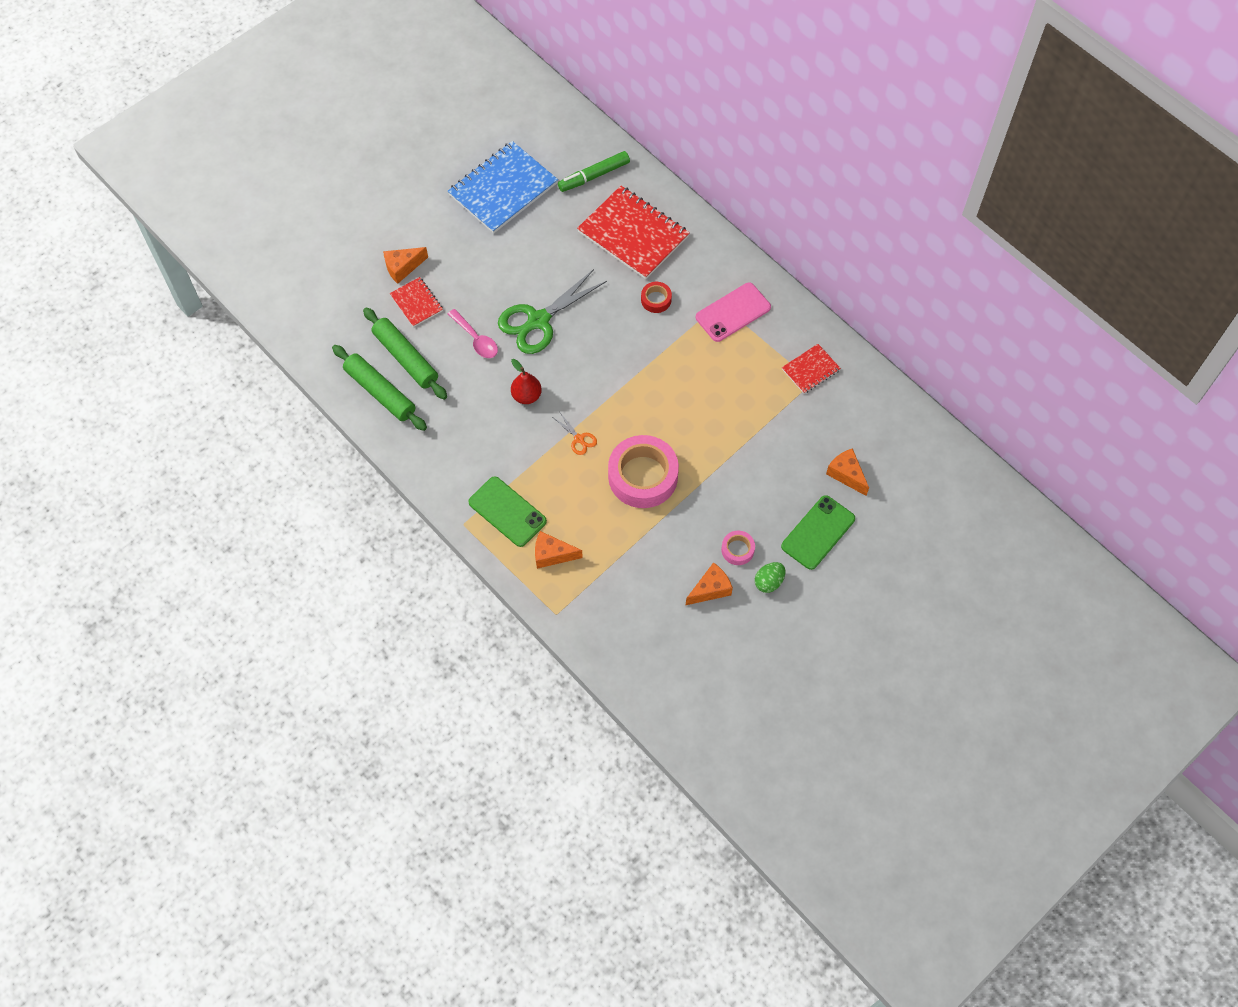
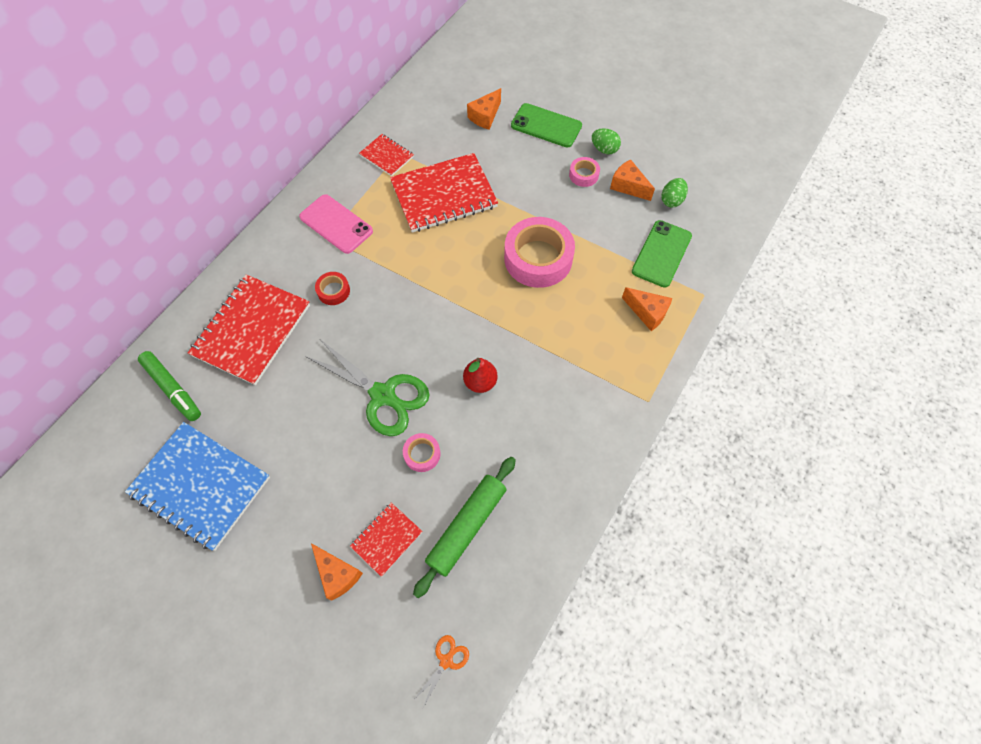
camera: 105 degrees left, 0 degrees up
(380, 392) = (520, 542): green rolling pin -> none
(476, 339) = (422, 454): pink spoon -> pink tape
(507, 512) = (619, 364): green phone -> green phone (661, 254)
(552, 554) = (647, 313): orange cheese -> orange cheese turned 45 degrees counterclockwise
(579, 439) = (516, 321): orange scissors -> orange scissors (446, 661)
(680, 626) = (671, 200): none -> green egg
(745, 411) = (444, 195): none -> red notebook

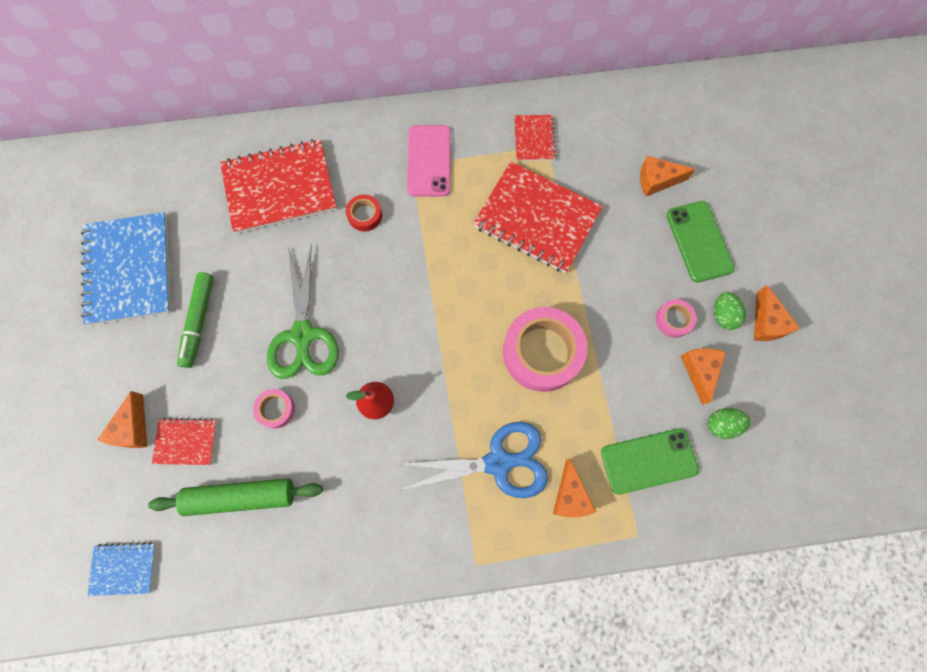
camera: 50 degrees right, 10 degrees up
(173, 389) = (188, 179): green marker -> green marker (199, 321)
(446, 661) = (124, 568): orange scissors -> blue notebook
(589, 337) = (498, 462): none -> blue scissors
(629, 133) = (766, 323): none -> orange cheese

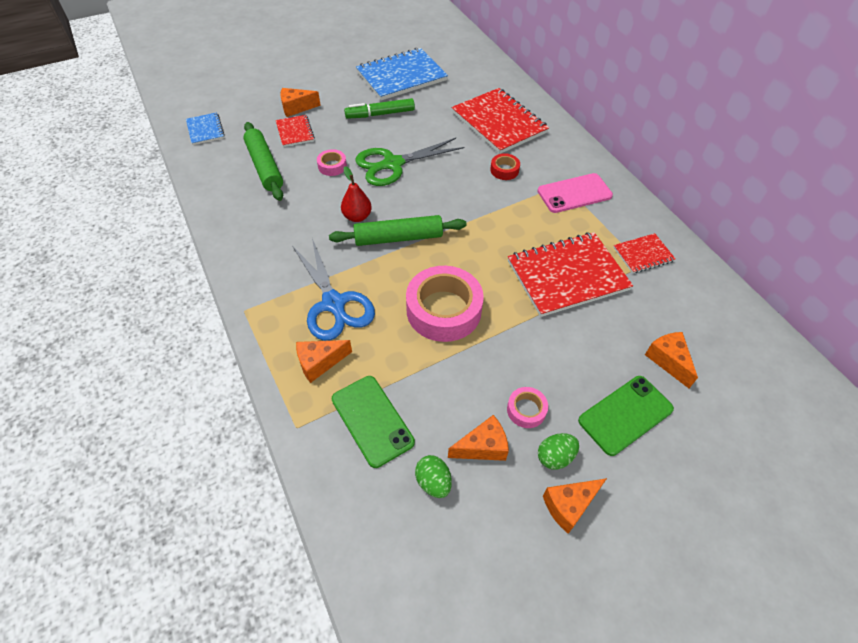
camera: 70 degrees right, 20 degrees down
(427, 366) = (398, 238): none -> green rolling pin
(537, 219) = (567, 275): red notebook -> red notebook turned 60 degrees clockwise

